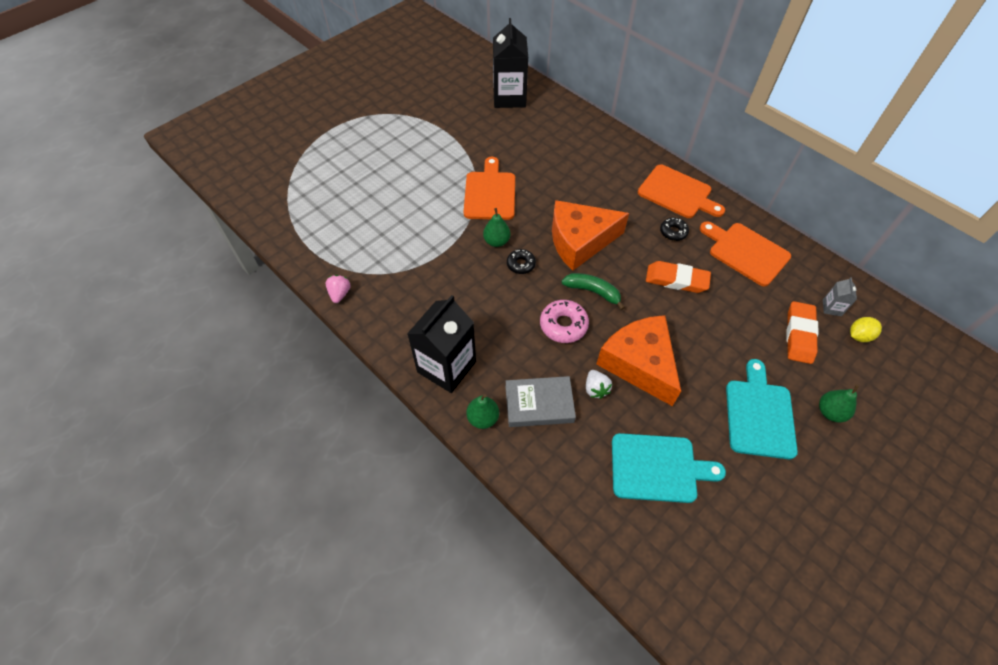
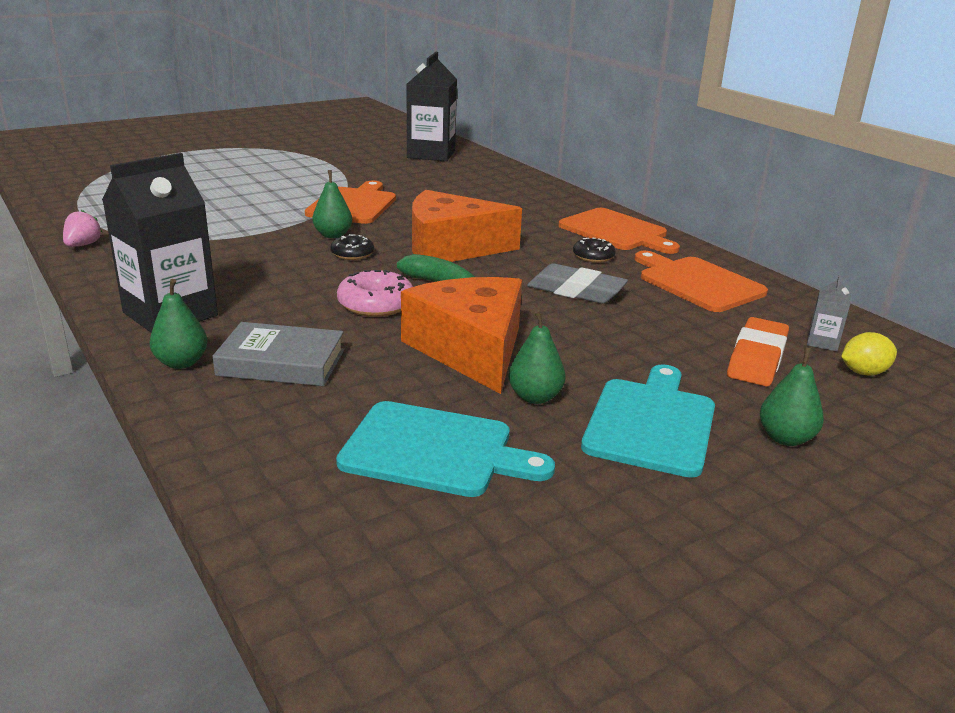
camera: 10 degrees right, 30 degrees down
(595, 389) = (383, 362): white strawberry -> none
(676, 280) = (576, 291): orange eraser -> grey eraser
(691, 405) = (535, 397): none -> green pear

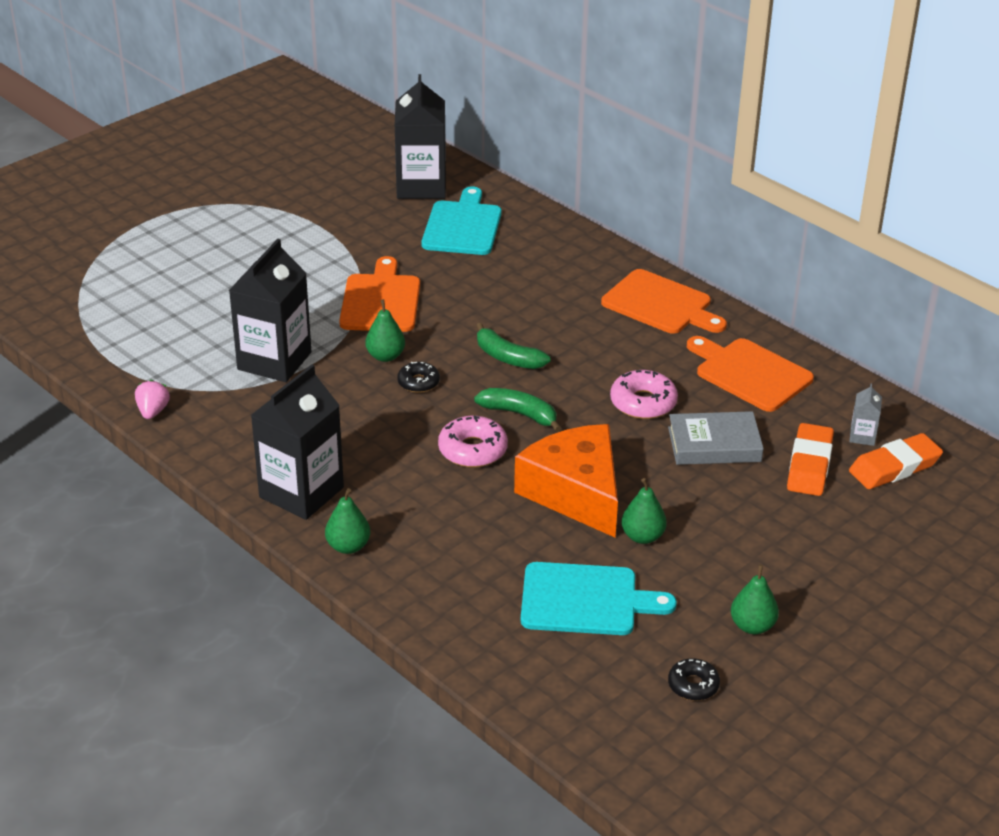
camera: 10 degrees left, 10 degrees up
(227, 227) = (274, 361): none -> black carton
(281, 362) = (428, 533): grey book -> grey book (714, 444)
(450, 248) = (508, 358): orange cheese -> green banana
(576, 291) = (643, 403): grey eraser -> pink donut
(593, 256) = (647, 349): black donut -> black donut (693, 685)
(651, 423) = (736, 548): turquoise cutting board -> turquoise cutting board (463, 226)
(785, 438) = (835, 546): green pear -> green pear (752, 626)
(863, 372) = (894, 467): yellow lemon -> orange eraser

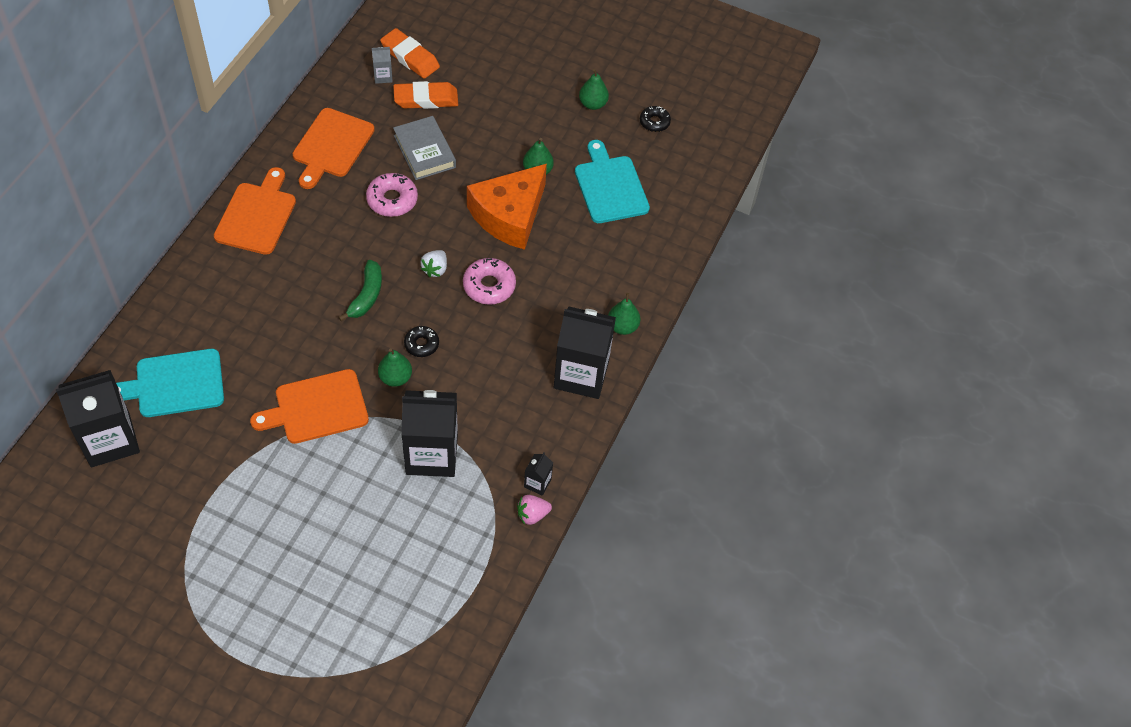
camera: 115 degrees left, 20 degrees up
(187, 424) = (537, 483): none -> black carton
(519, 414) = (435, 269): green banana -> white strawberry

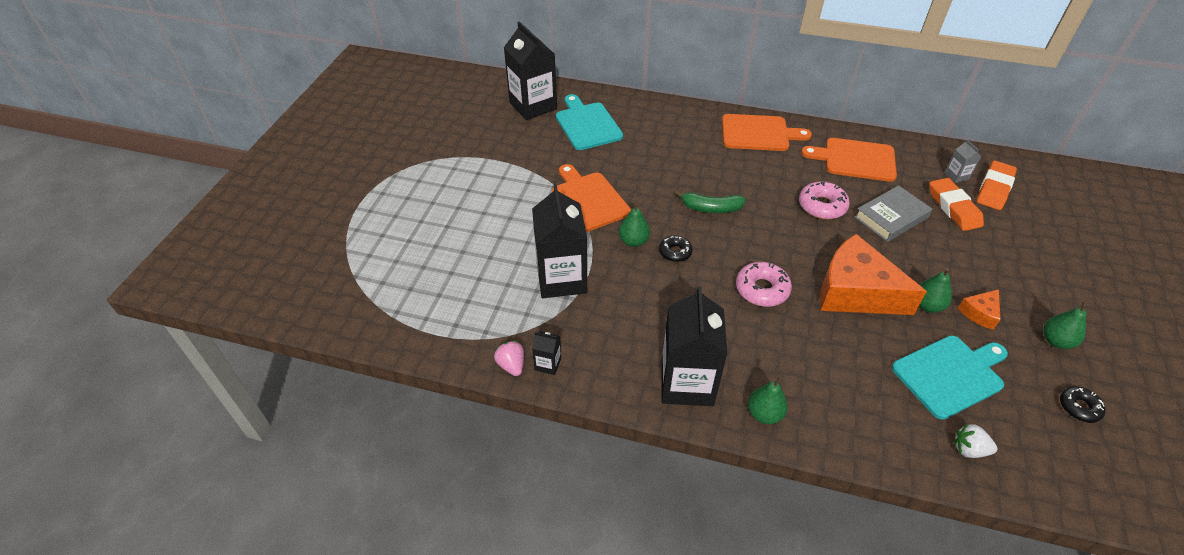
camera: 85 degrees right, 10 degrees down
(435, 269) = (761, 247): white strawberry -> white strawberry (969, 449)
(554, 139) = (980, 313): none -> orange cheese

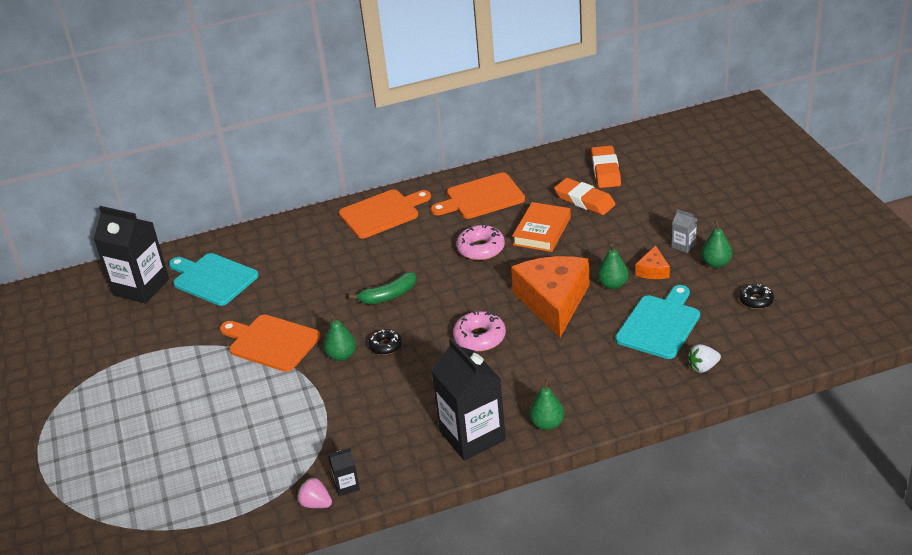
camera: 30 degrees left, 10 degrees down
(561, 279) = (302, 417): black carton -> none
(855, 292) = (553, 302): orange cheese -> orange cheese turned 90 degrees clockwise
(891, 217) = (542, 231): grey book -> orange book
(956, 176) = (570, 173): grey carton -> grey carton (683, 245)

